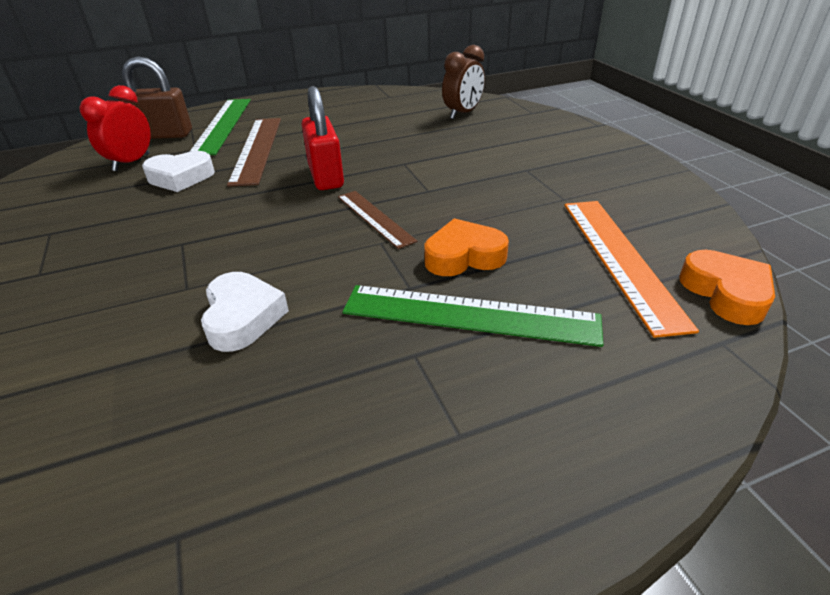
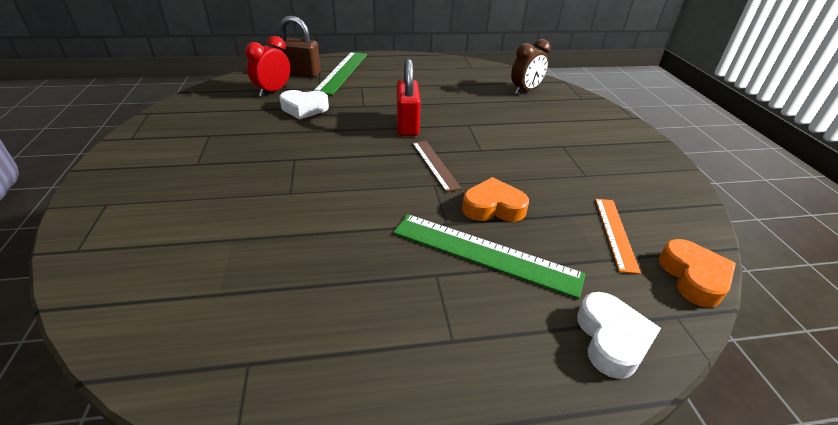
camera: 10 degrees right, 0 degrees up
(243, 317) = (323, 222): white heart -> white heart (611, 339)
(257, 149) = (362, 95): brown ruler -> none
(620, 259) = (615, 233): orange ruler -> orange ruler, size x0.61

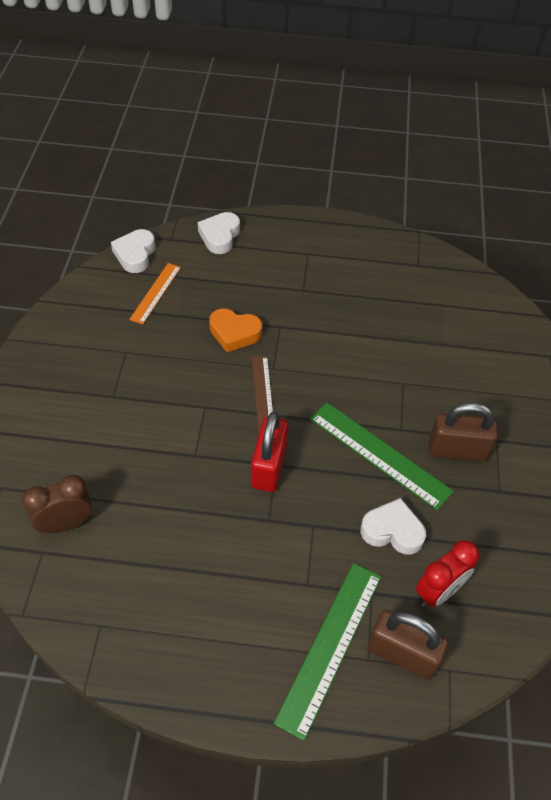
camera: 165 degrees left, 15 degrees up
(241, 152) = (457, 450): none -> brown padlock
(485, 253) = (263, 297): green ruler -> green ruler (379, 454)
(693, 277) = (135, 254): orange heart -> white heart

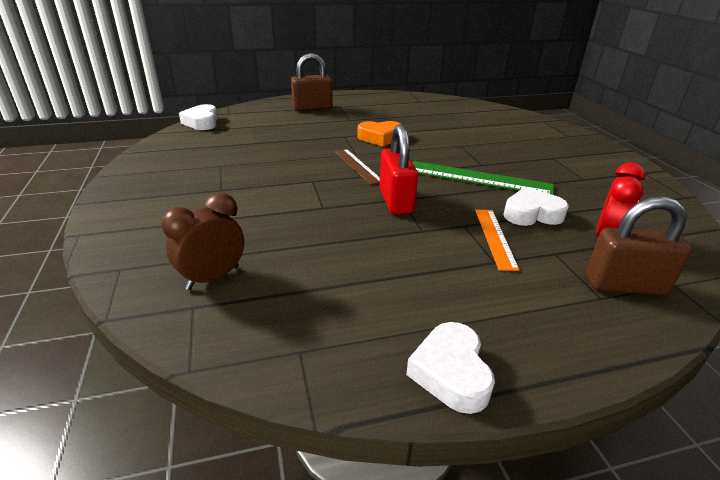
camera: 20 degrees left, 20 degrees down
(156, 293) = (230, 135): orange ruler -> orange ruler (495, 238)
(220, 236) = (267, 107): white heart -> white heart (451, 372)
(234, 333) = (311, 143): orange heart -> orange heart (380, 138)
(330, 646) = (558, 298): green ruler -> none
(457, 450) = (532, 166): brown padlock -> brown padlock (312, 108)

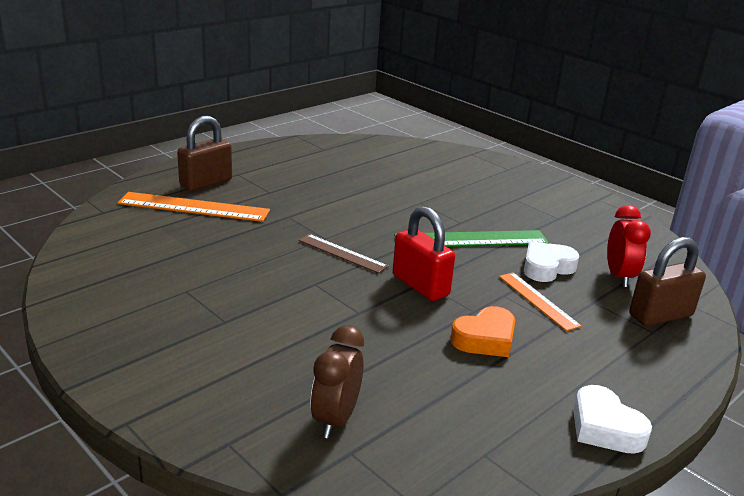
camera: 30 degrees left, 5 degrees down
(202, 122) = (83, 234): white heart -> none
(287, 120) = (194, 207): none -> orange ruler
(380, 138) = (329, 211): orange heart -> orange heart (485, 339)

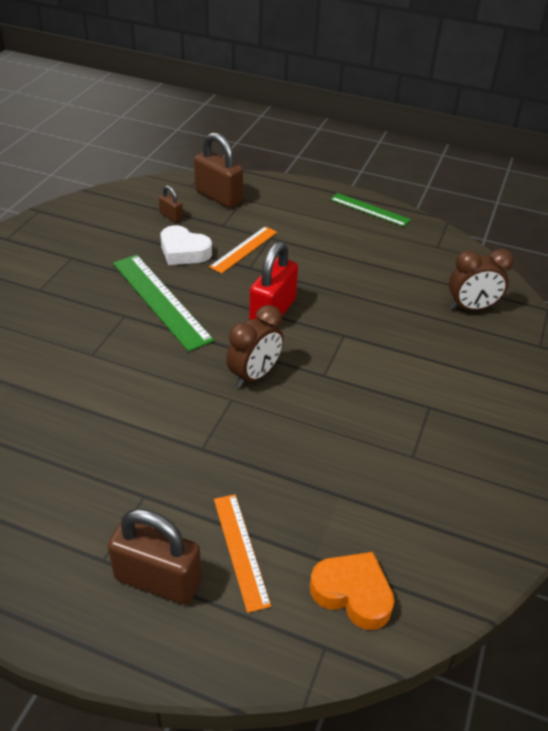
camera: 115 degrees left, 15 degrees up
(194, 207) = (241, 550): orange ruler -> orange ruler, size x0.61
(342, 253) = (254, 375): brown ruler -> brown clock
(485, 339) = (321, 265): orange heart -> orange heart (352, 593)
(605, 427) = (369, 210): white heart -> green ruler
(619, 276) = (171, 216): red clock -> brown padlock

